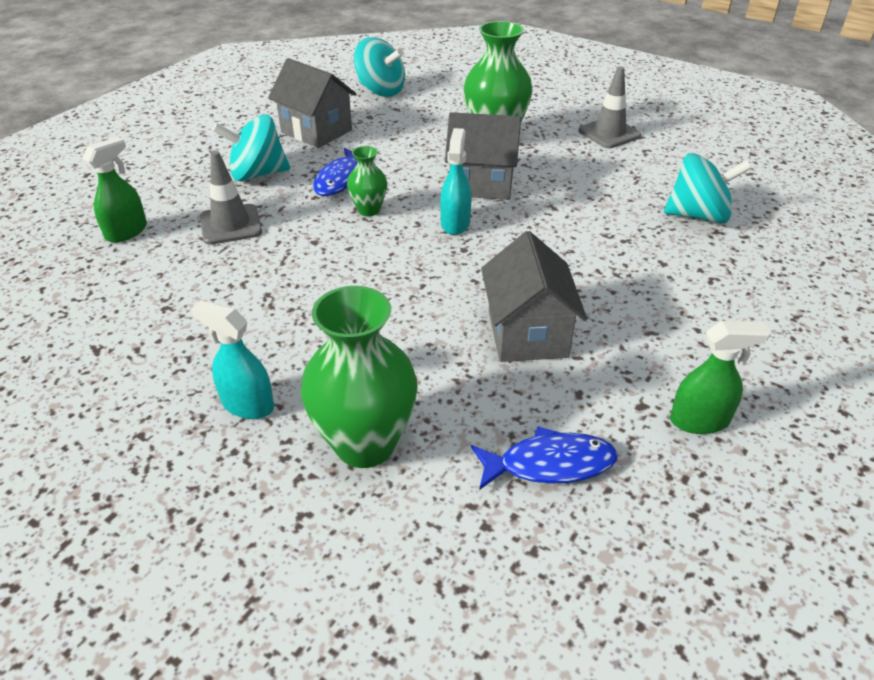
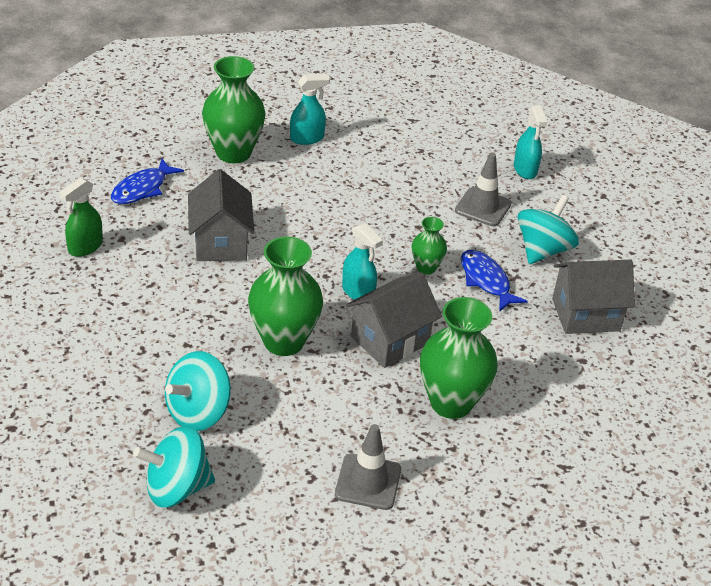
camera: 130 degrees right, 0 degrees up
(127, 232) = (525, 170): green spray bottle -> turquoise spray bottle
(380, 91) = (634, 402): turquoise spinning top -> turquoise spinning top (177, 488)
(527, 334) = (220, 242): grey house -> grey house turned 45 degrees clockwise
(570, 223) = (283, 341): none -> green vase

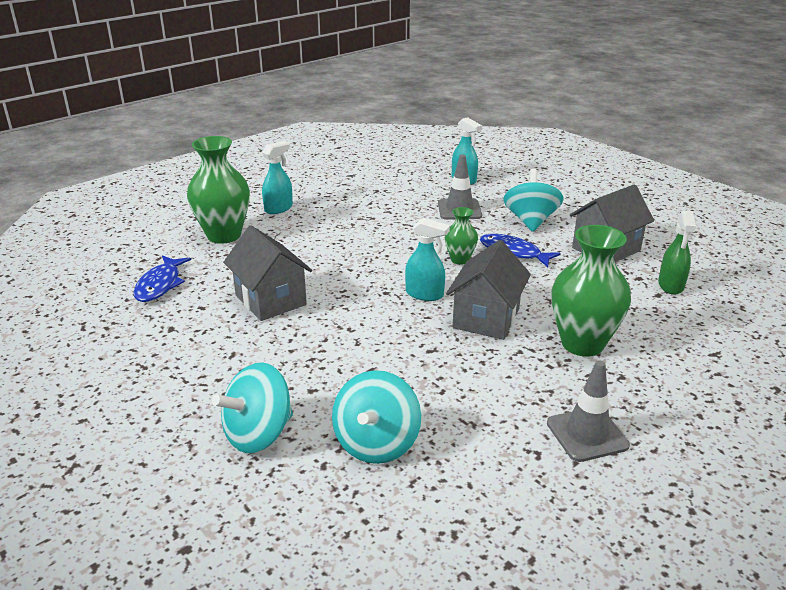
camera: 25 degrees left, 10 degrees down
(85, 247) = (138, 348): green spray bottle -> green spray bottle (671, 285)
(177, 488) = (421, 524): turquoise spinning top -> turquoise spinning top (258, 434)
(283, 341) = (399, 353): green vase -> none

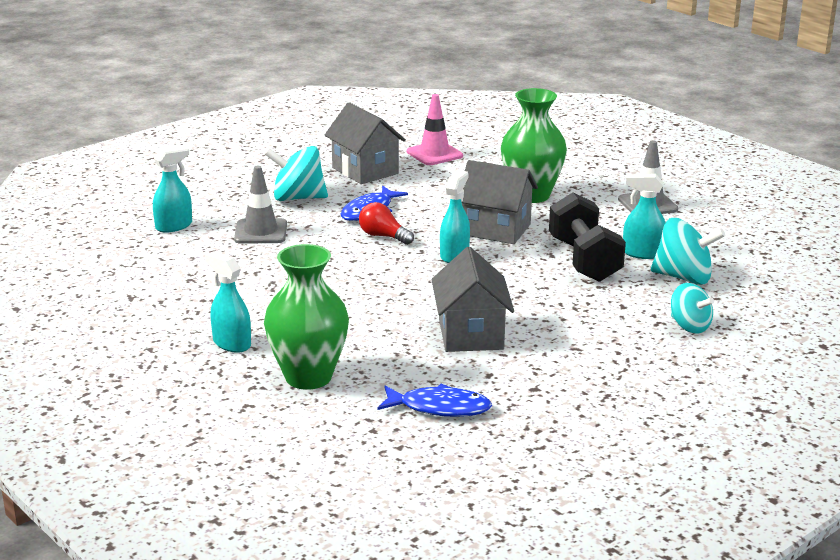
camera: 90 degrees left, 5 degrees down
(258, 434) = (689, 326): turquoise spinning top -> turquoise spinning top, size x0.66
(270, 300) = (471, 334): grey house -> grey house turned 60 degrees counterclockwise
(418, 371) = (584, 260): none -> black dumbbell
(440, 416) = (642, 253): none -> turquoise spray bottle
(460, 260) = (383, 236): green vase -> red light bulb
(671, 285) = (434, 154): green spray bottle -> pink traffic cone

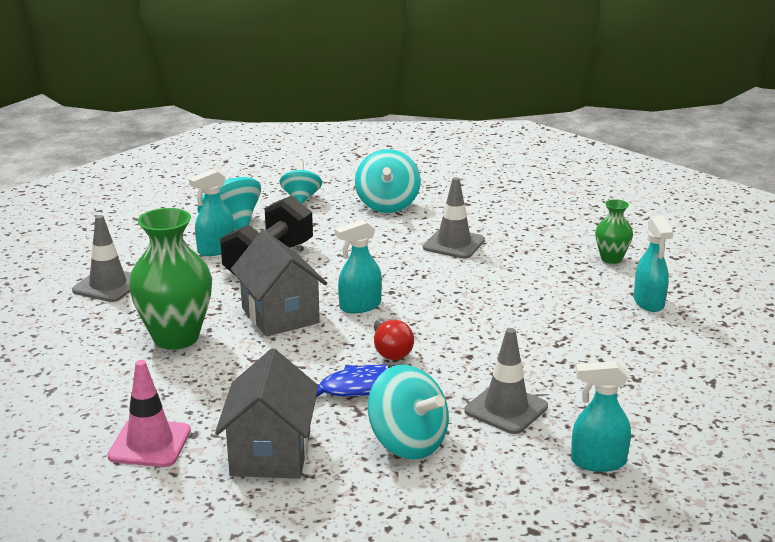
camera: 140 degrees left, 0 degrees up
(308, 377) = (611, 259): green vase -> green vase, size x0.52
(439, 408) = (543, 214): blue fish -> none
(471, 334) = (453, 244): grey house -> grey traffic cone
(602, 353) = (387, 205): none -> turquoise spinning top
(642, 253) = (216, 250): turquoise spray bottle -> turquoise spray bottle turned 90 degrees clockwise

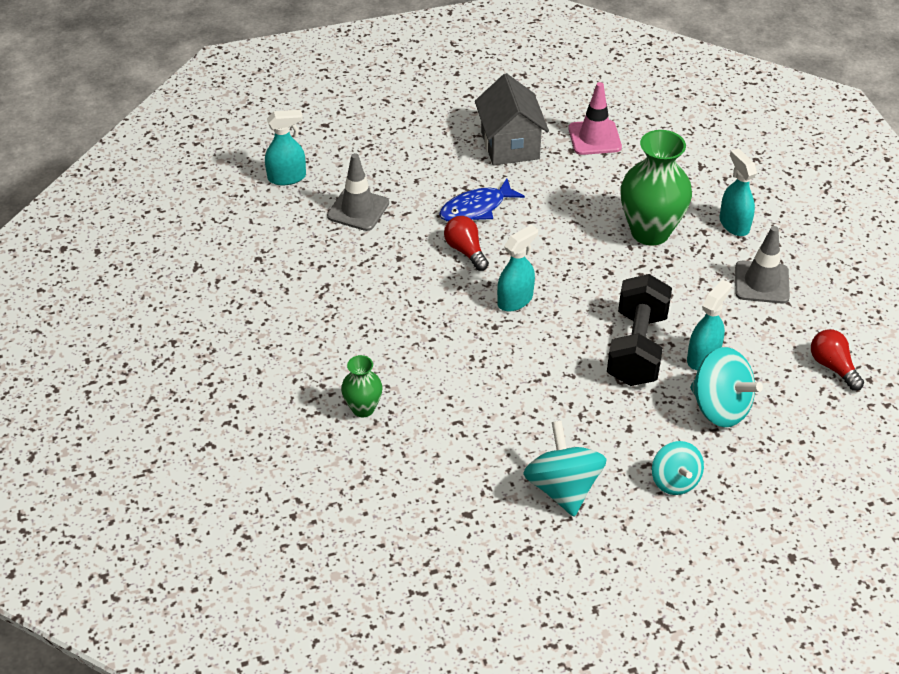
camera: 165 degrees right, 20 degrees up
(114, 231) = (832, 367): none -> red light bulb
(280, 315) = (580, 274): grey house -> none
(407, 443) = (421, 169): turquoise spinning top -> none
(453, 244) = (457, 419): grey traffic cone -> none
(611, 259) = (280, 426): green vase -> green vase (363, 408)
(649, 302) = (243, 358): turquoise spray bottle -> turquoise spray bottle (734, 224)

